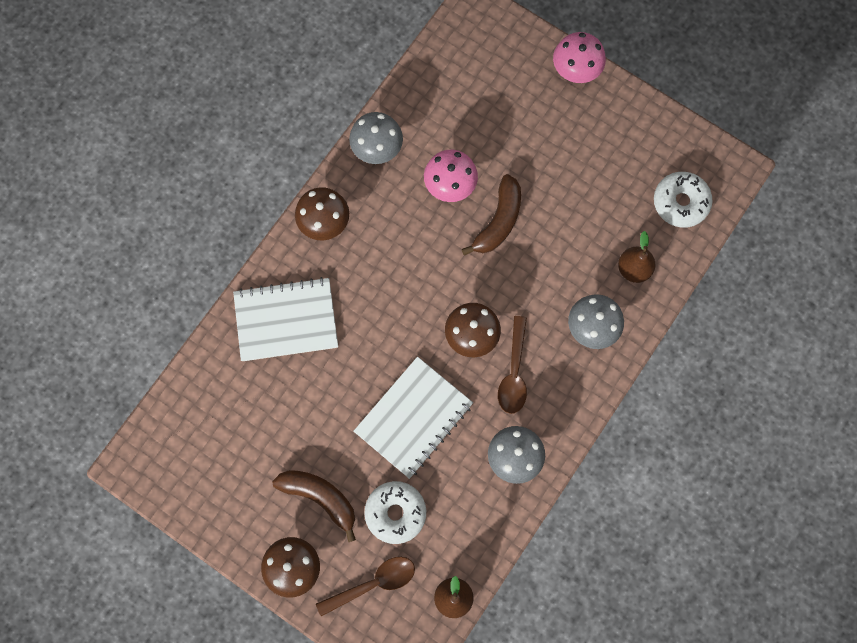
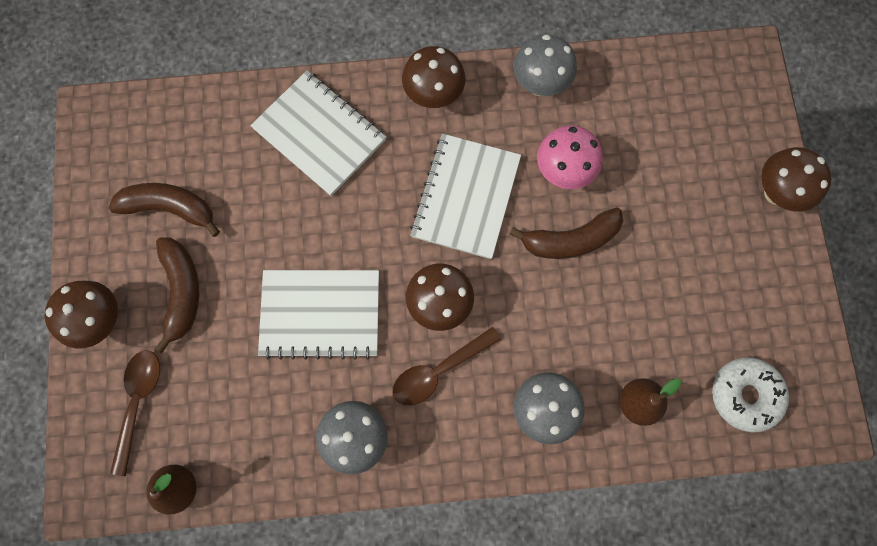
camera: 50 degrees right, 0 degrees up
(252, 461) = (170, 208): none -> brown banana
(373, 583) = (138, 402): brown spoon -> brown spoon turned 105 degrees counterclockwise
(395, 513) = (219, 369): white donut -> none
(414, 262) = (466, 197): none -> white notebook
(575, 72) = (776, 193): pink mushroom -> brown mushroom

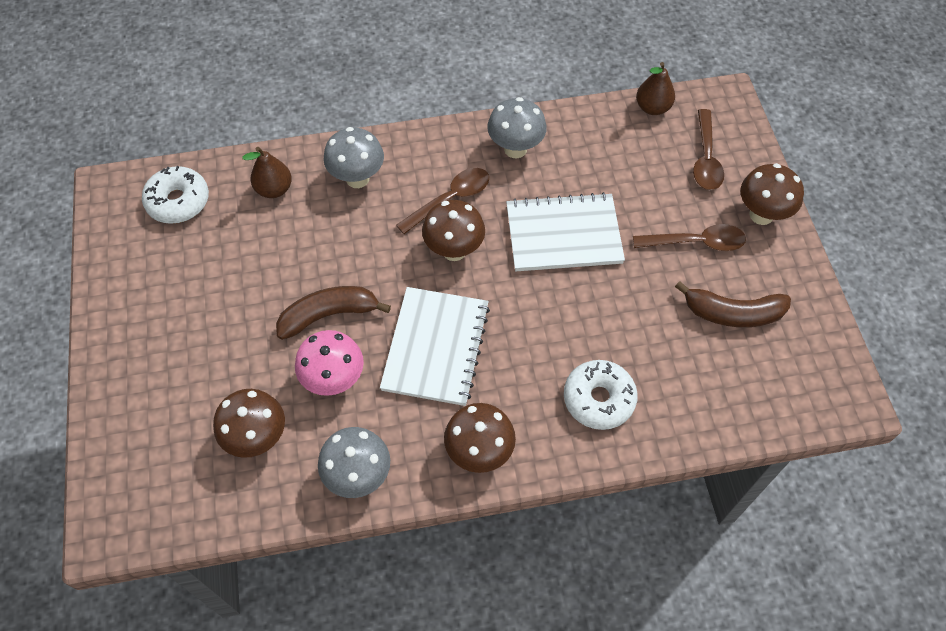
camera: 175 degrees right, 15 degrees down
(182, 292) = (696, 242): brown banana -> brown spoon
(319, 134) = (598, 399): white notebook -> white donut
(776, 193) = (110, 377): brown mushroom -> brown mushroom (258, 438)

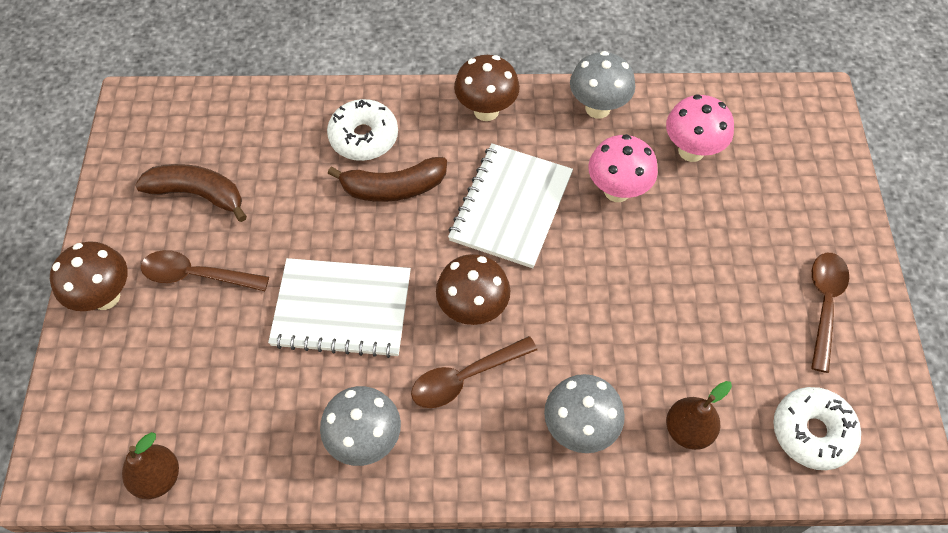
camera: 170 degrees left, 0 degrees up
(258, 438) = (691, 151): brown mushroom -> pink mushroom
(329, 315) = (621, 257): brown banana -> brown banana (393, 188)
(706, 159) = (129, 383): brown spoon -> brown spoon (824, 304)

